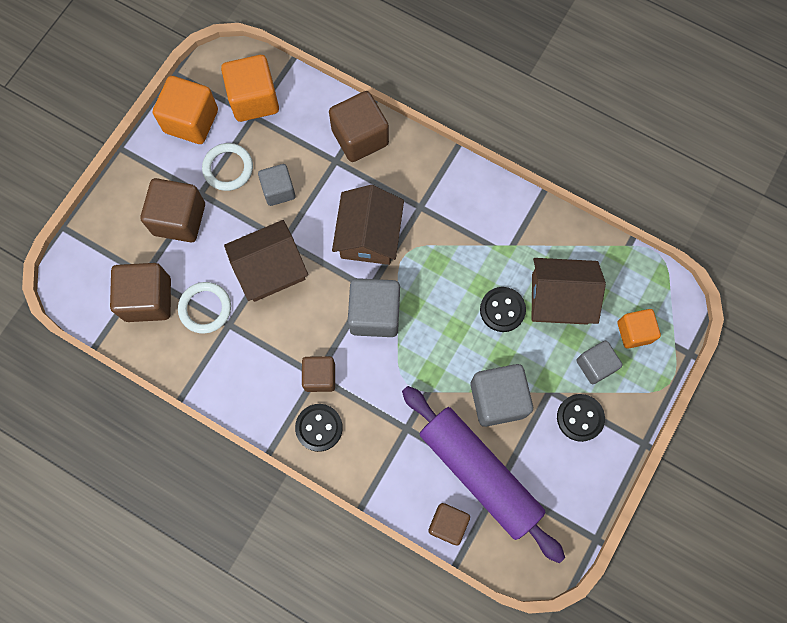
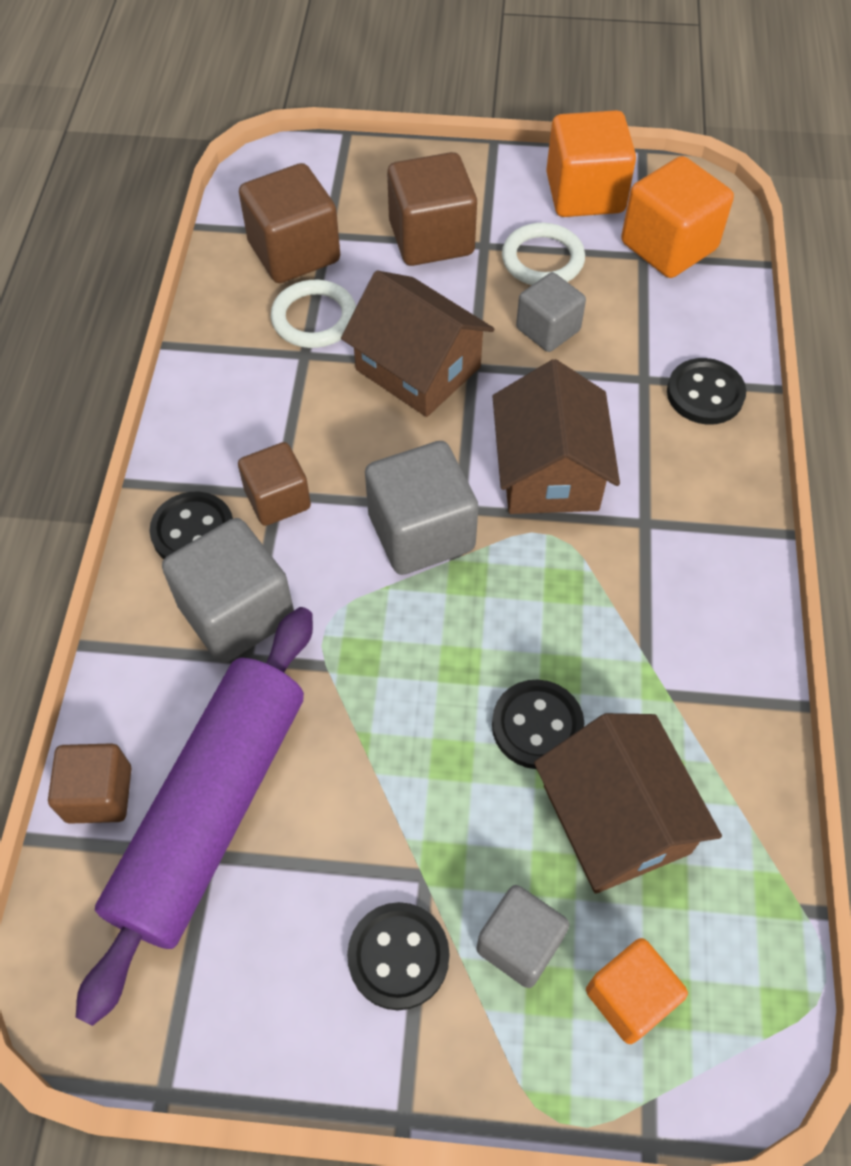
camera: 65 degrees right, 15 degrees down
(360, 137) = (705, 394): brown cube -> black button
(369, 235) = (549, 471): brown house -> brown house turned 75 degrees counterclockwise
(498, 399) = (365, 786): grey cube -> grey cube (236, 613)

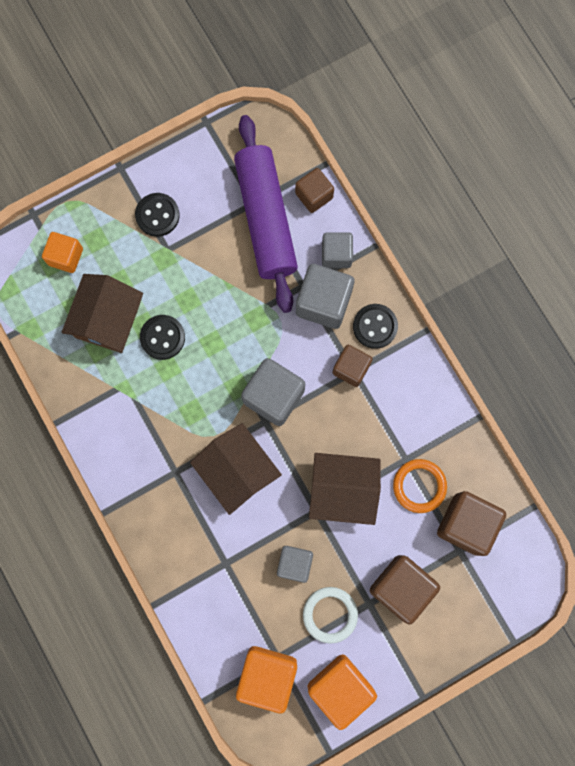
camera: 145 degrees right, 20 degrees up
(314, 318) = (419, 486): white ring -> orange ring
(519, 943) = (116, 248): grey cube -> grey cube (336, 254)
(616, 819) = (108, 319): brown house -> brown house turned 75 degrees clockwise
(705, 394) = (189, 574): black button -> none

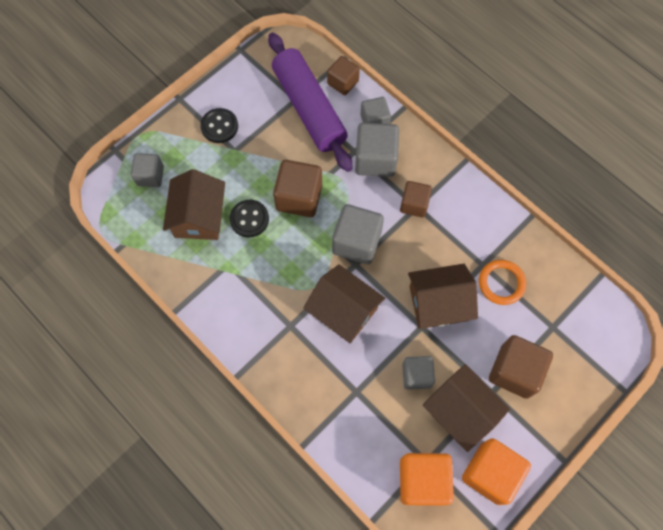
camera: 15 degrees left, 10 degrees down
(66, 257) = (150, 176): orange cube -> grey cube
(330, 614) = (461, 411): white ring -> brown house
(375, 326) = (423, 168): black button -> none
(466, 524) = (551, 304): brown cube -> brown cube (299, 197)

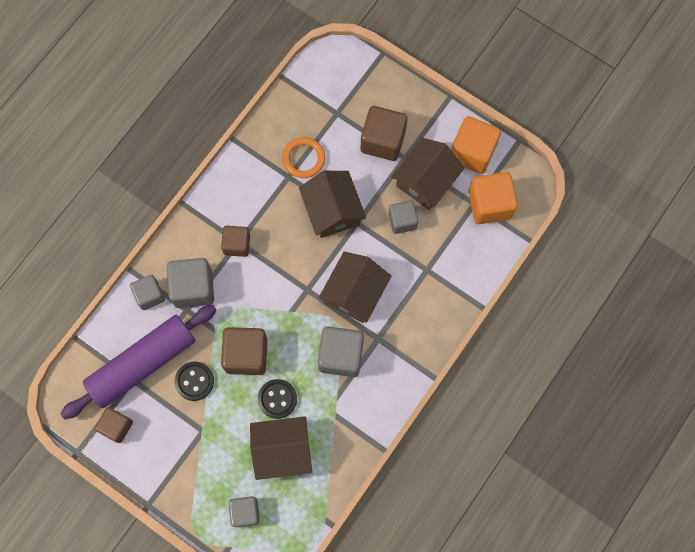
camera: 100 degrees left, 5 degrees up
(219, 126) = (177, 453): black button -> black button (194, 381)
(343, 82) = (107, 334): brown cube -> brown cube (116, 426)
(356, 242) = (285, 292): grey cube -> grey cube (341, 355)

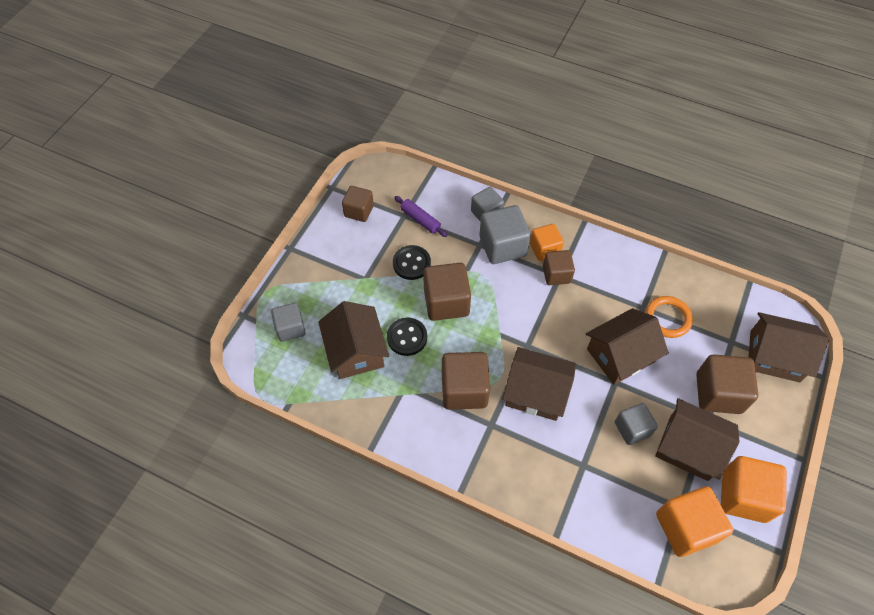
camera: 80 degrees right, 15 degrees down
(142, 364) = (420, 220): purple rolling pin -> purple rolling pin, size x0.41
(206, 248) = (544, 249): none -> orange cube
(341, 355) = (464, 390): grey cube -> brown cube
(357, 83) = (774, 356): none -> brown house

